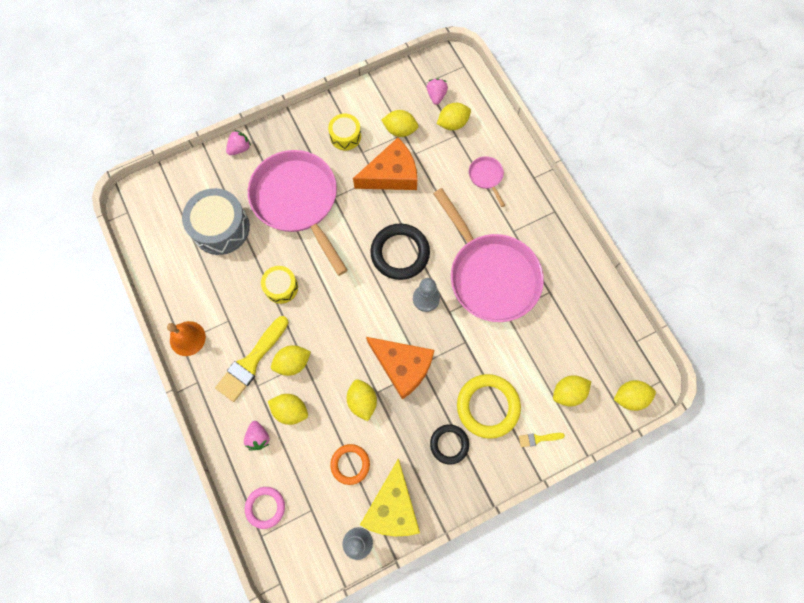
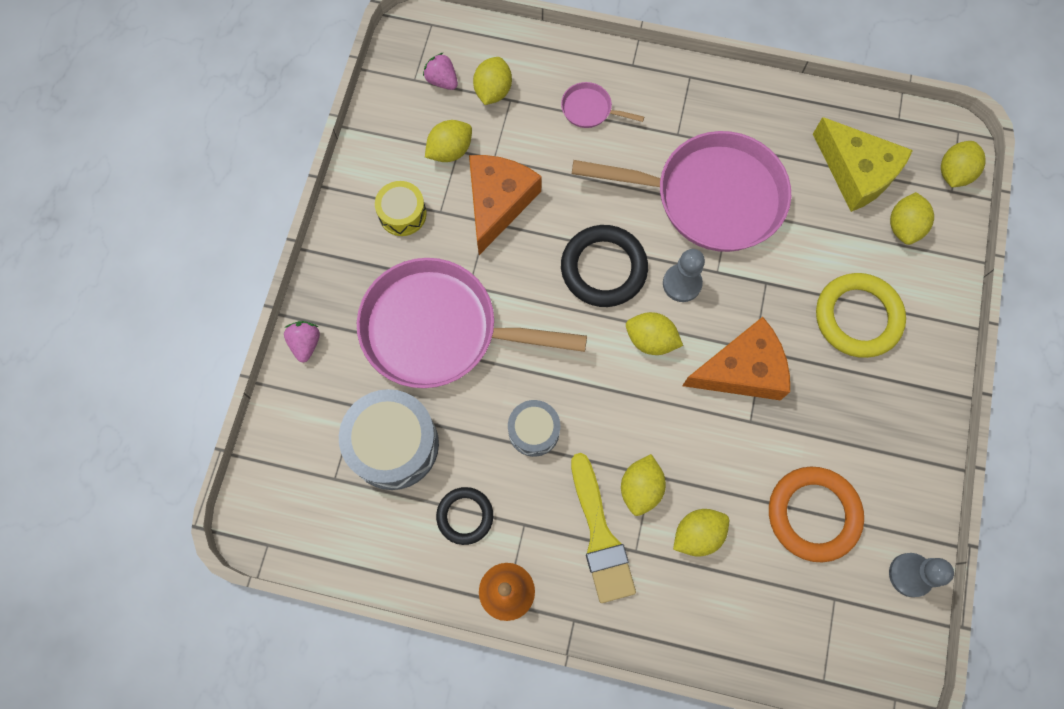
camera: 50 degrees left, 0 degrees up
(258, 437) = (701, 596): pink strawberry -> none
(265, 507) = (793, 650): pink ring -> none
(281, 287) = (534, 431): yellow drum -> grey drum
(350, 464) = (813, 514): orange ring -> orange ring, size x1.65
(362, 401) = (749, 445): yellow lemon -> yellow lemon (650, 340)
(392, 506) = (896, 504): yellow cheese -> yellow cheese (856, 172)
(449, 444) = (870, 390): black ring -> black ring (465, 516)
(538, 439) = (931, 295): yellow brush -> none

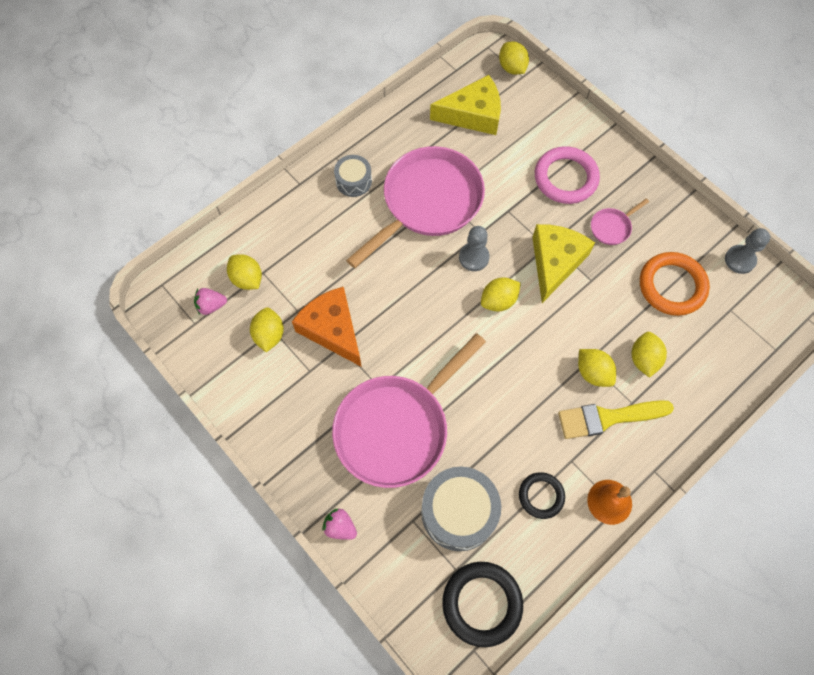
camera: 55 degrees left, 5 degrees down
(402, 214) = (292, 397): yellow drum -> none
(534, 431) = (511, 413): grey drum -> grey drum (353, 181)
(589, 109) = (310, 229): pink pan -> pink pan (612, 227)
(600, 535) = (608, 418): yellow brush -> yellow brush turned 150 degrees clockwise
(603, 268) = (429, 296): black ring -> black ring (482, 603)
(742, 370) = (555, 262): orange cheese -> yellow cheese
(857, 317) = (565, 178): yellow ring -> pink ring
(903, 227) = (526, 115): yellow lemon -> none

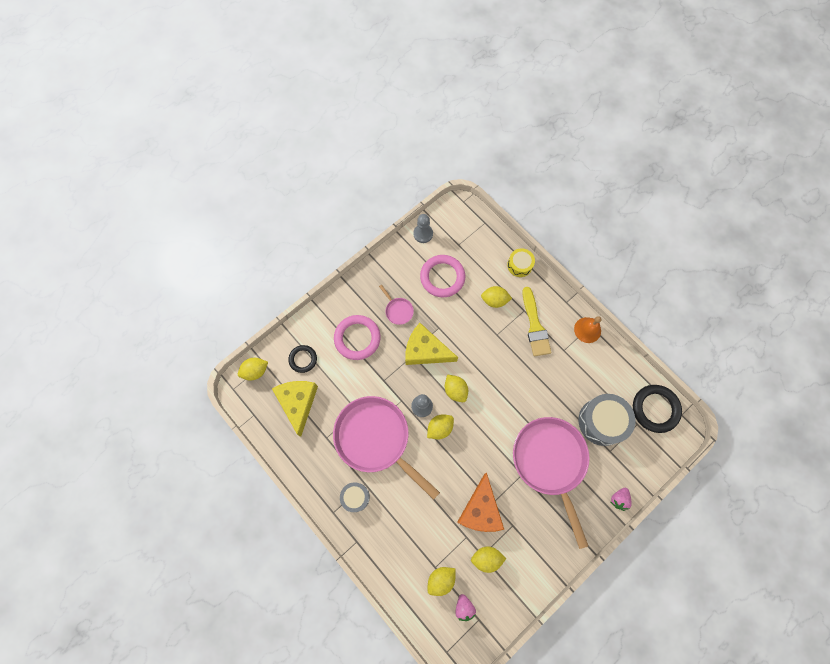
camera: 90 degrees left, 5 degrees up
(332, 329) = (480, 509): orange cheese -> orange cheese turned 45 degrees counterclockwise
(396, 428) = (550, 462): pink pan -> pink pan turned 150 degrees counterclockwise
(541, 496) = (587, 370): black ring -> black ring (303, 359)
(593, 373) = (505, 332): yellow lemon -> yellow lemon (439, 428)
(672, 286) = (442, 277): orange ring -> pink ring
(709, 400) = (519, 265): none -> yellow drum

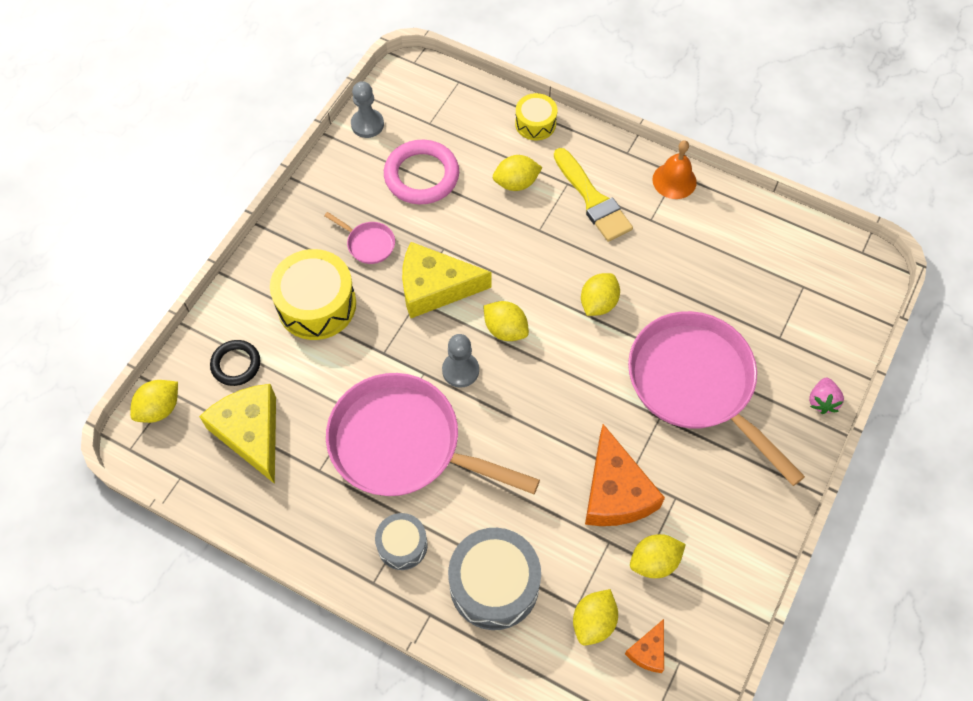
camera: 20 degrees left, 10 degrees down
(357, 338) = (316, 305): pink ring -> yellow drum
(439, 428) = (502, 393): yellow lemon -> yellow lemon (598, 303)
(464, 607) = (648, 651): pink strawberry -> orange cheese
(602, 421) = (750, 300): grey drum -> grey drum (494, 585)
(655, 409) = (820, 257): black ring -> none

